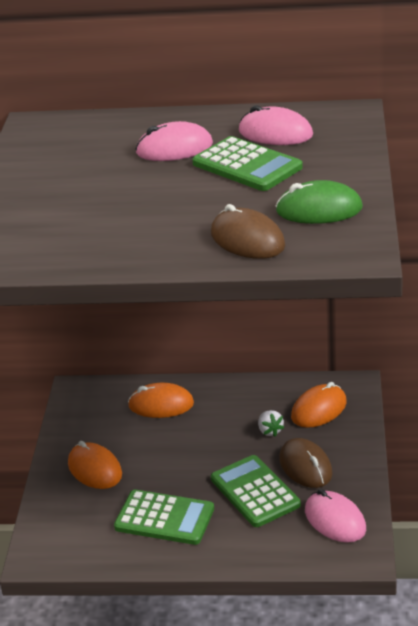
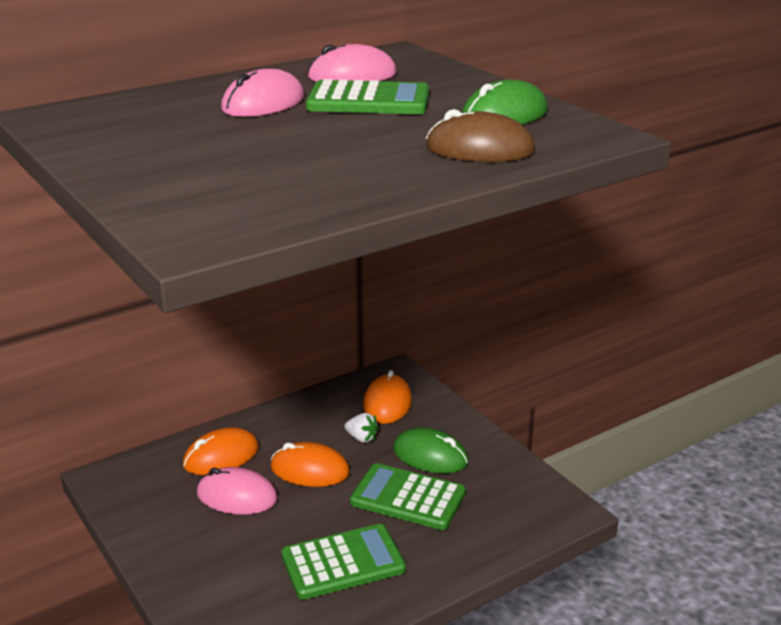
camera: 40 degrees left, 5 degrees down
(95, 469) = (211, 548): orange mouse -> orange mouse (310, 470)
(305, 466) = (430, 456): brown mouse -> green mouse
(335, 520) = (510, 490): pink mouse -> pink mouse (237, 496)

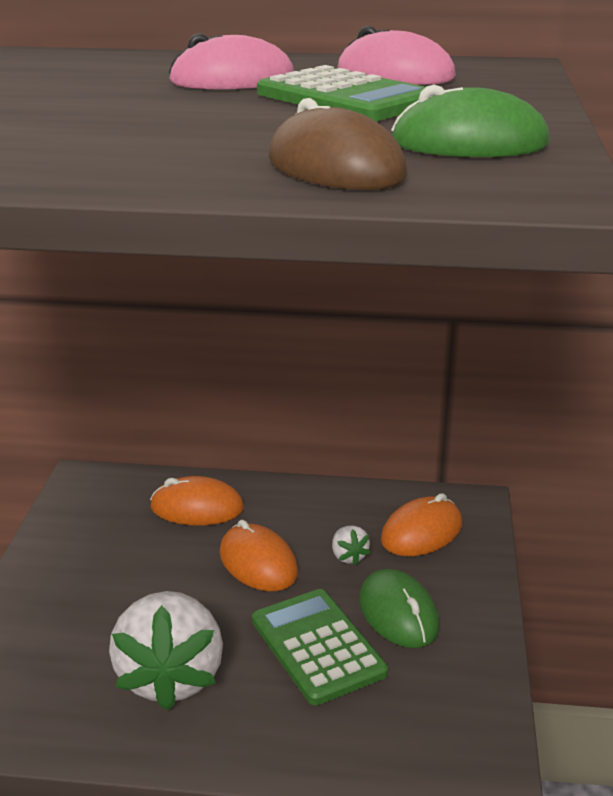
camera: 40 degrees right, 0 degrees up
(237, 496) = (163, 553): pink mouse -> none
(343, 562) = (170, 677): green calculator -> white strawberry

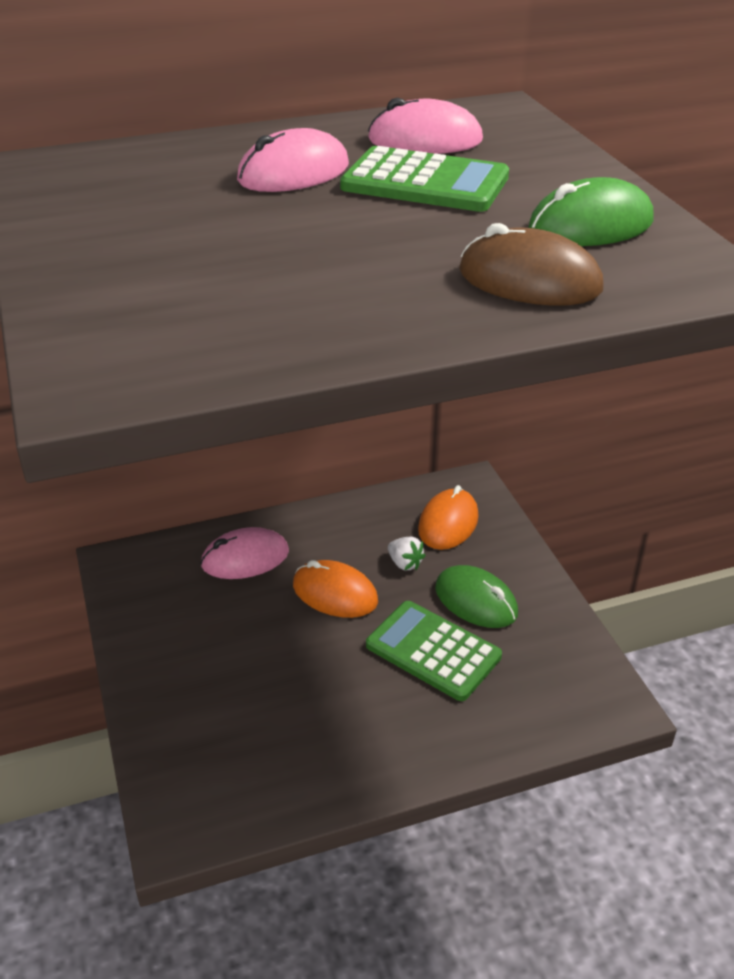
camera: 25 degrees left, 10 degrees up
(170, 677) = (334, 720): white strawberry -> none
(197, 508) = (245, 558): orange mouse -> pink mouse

